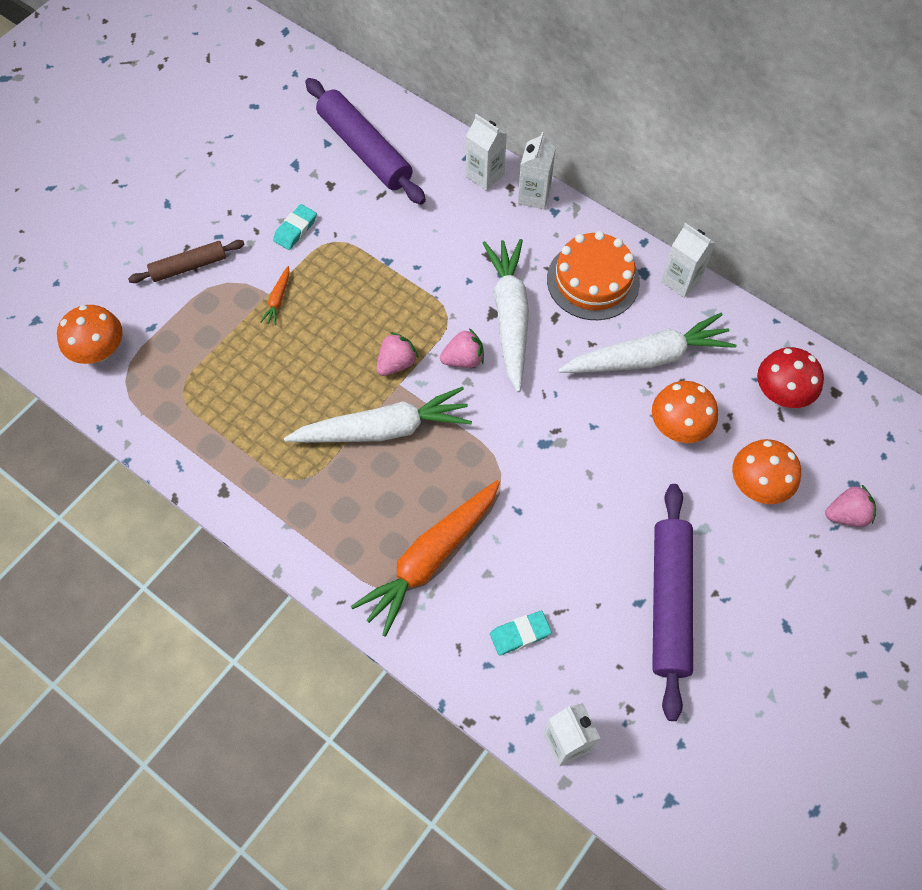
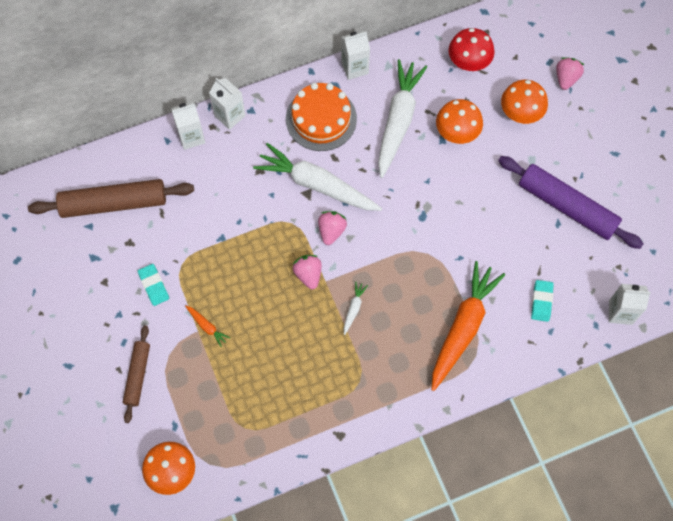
camera: 60 degrees left, 5 degrees up
(365, 149) = (113, 203): purple rolling pin -> brown rolling pin
(383, 429) = (353, 308): white carrot -> white carrot, size x0.40
(430, 559) = (463, 327): orange carrot -> orange carrot turned 135 degrees counterclockwise

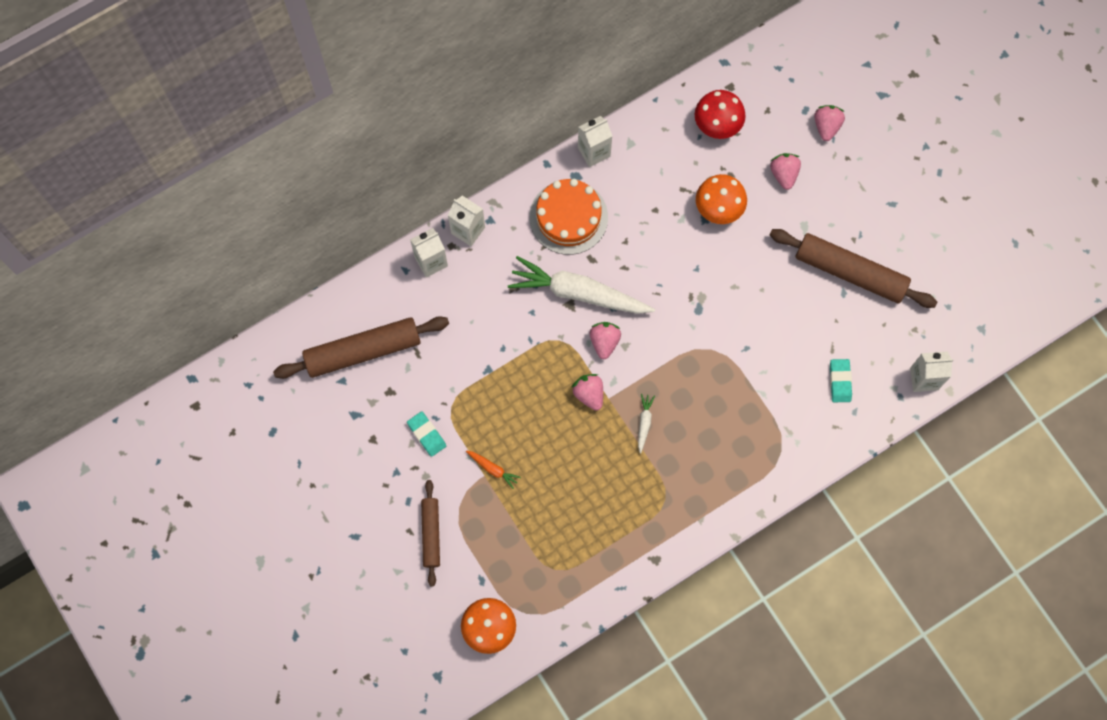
camera: 10 degrees left, 5 degrees up
(398, 121) = (653, 205): white carrot -> none
(463, 327) = (763, 423): orange carrot -> none
(521, 113) = (784, 174): orange mushroom -> pink strawberry
(567, 207) = (850, 272): purple rolling pin -> brown rolling pin

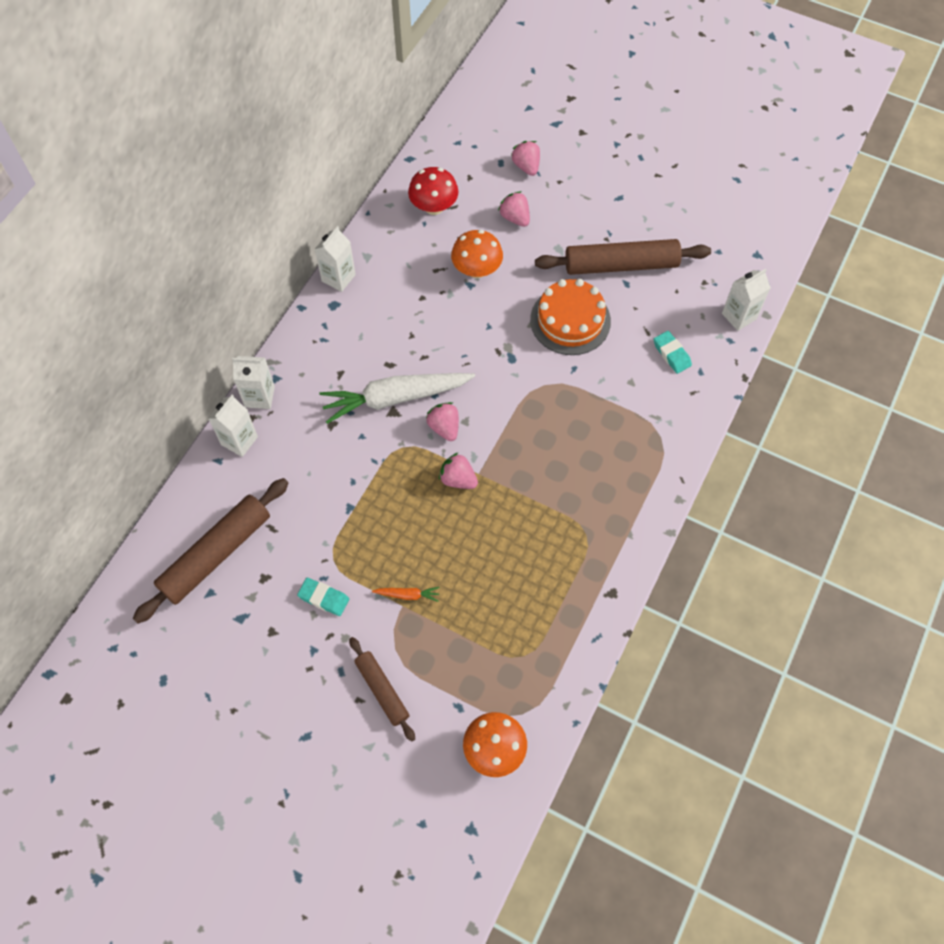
camera: 30 degrees left, 10 degrees down
(568, 217) = (347, 340): orange cake -> orange cake (570, 320)
(644, 423) = (524, 477): white carrot -> none

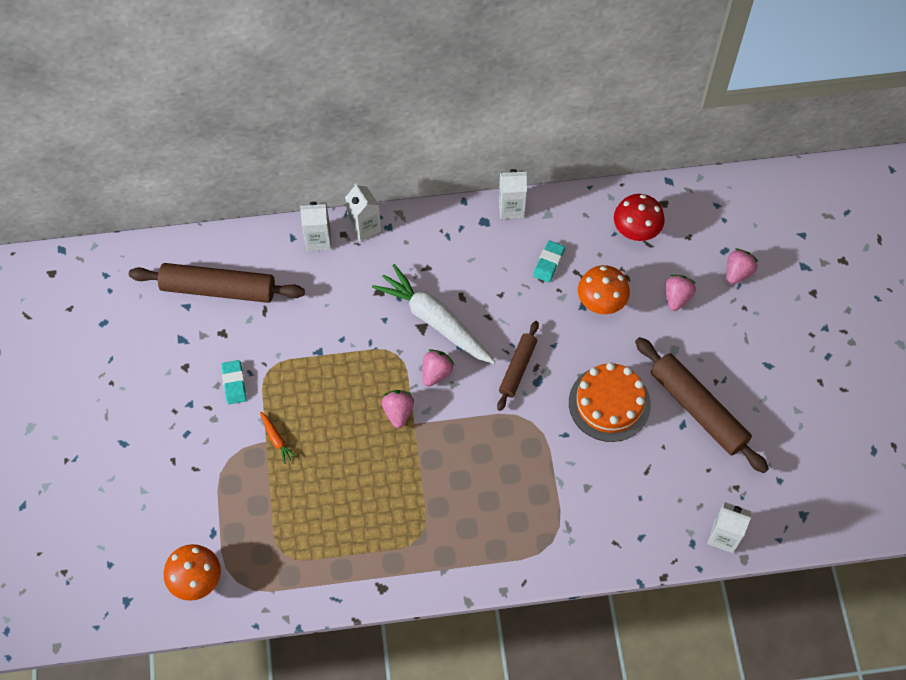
camera: 55 degrees right, 0 degrees up
(382, 690) = (190, 471): brown rolling pin -> brown rolling pin (518, 368)
(671, 354) = (640, 503): turquoise eraser -> turquoise eraser (548, 263)

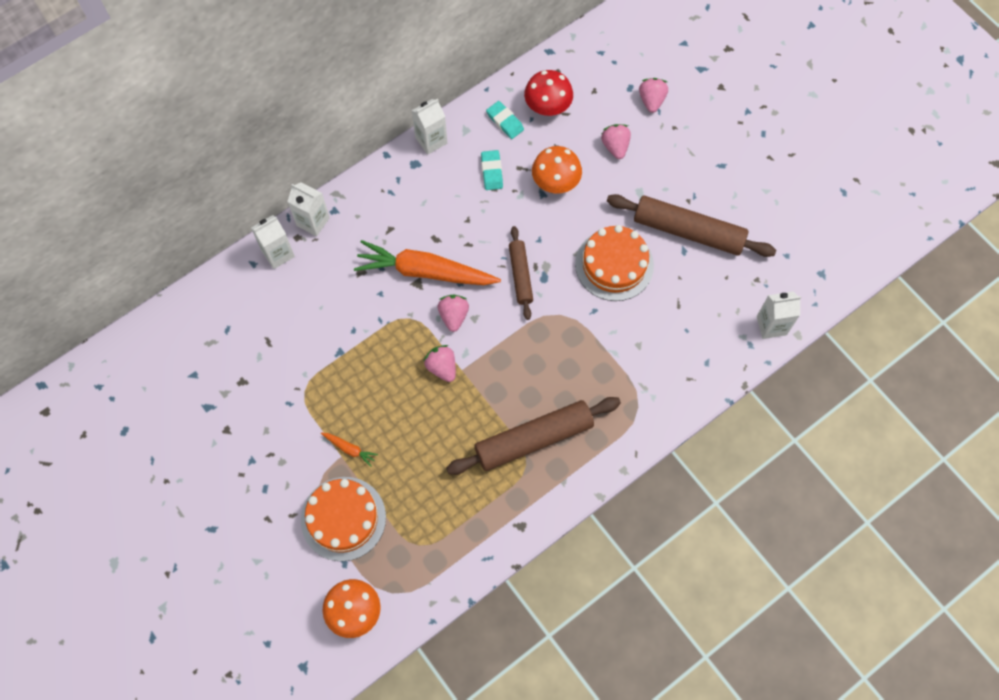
camera: 30 degrees left, 5 degrees up
(218, 289) = (213, 344): brown rolling pin -> brown rolling pin (533, 439)
(234, 383) = (281, 420): turquoise eraser -> turquoise eraser (505, 122)
(235, 495) = (343, 518): none -> orange cake
(435, 321) = (425, 271): white carrot -> orange carrot

